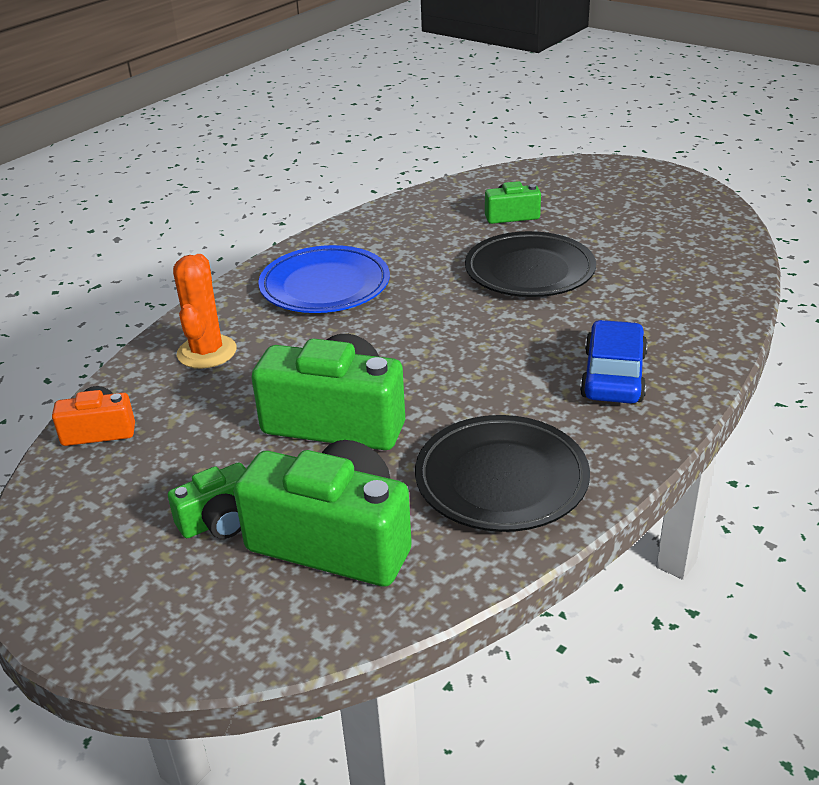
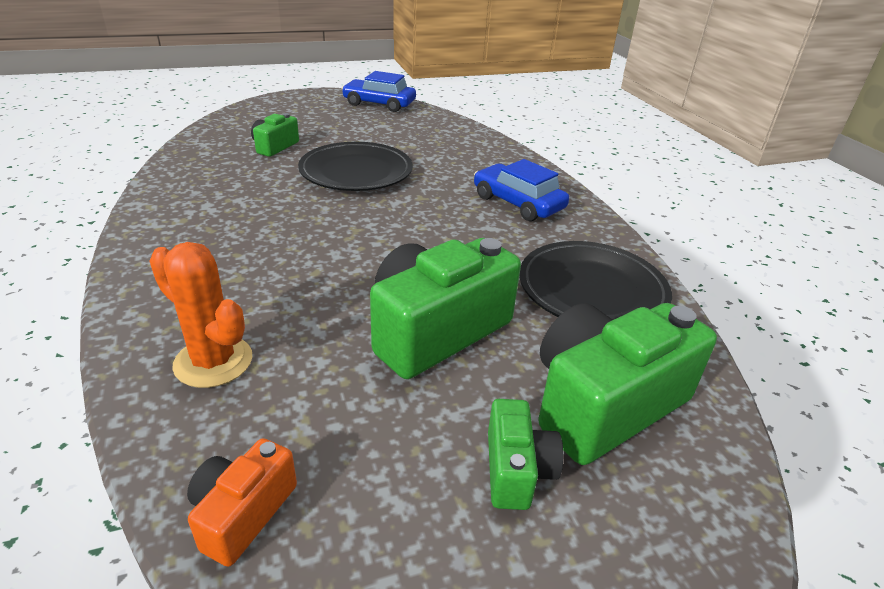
camera: 60 degrees left, 0 degrees up
(325, 286) = (222, 251): blue plate -> none
(701, 207) = (379, 104): none -> blue car

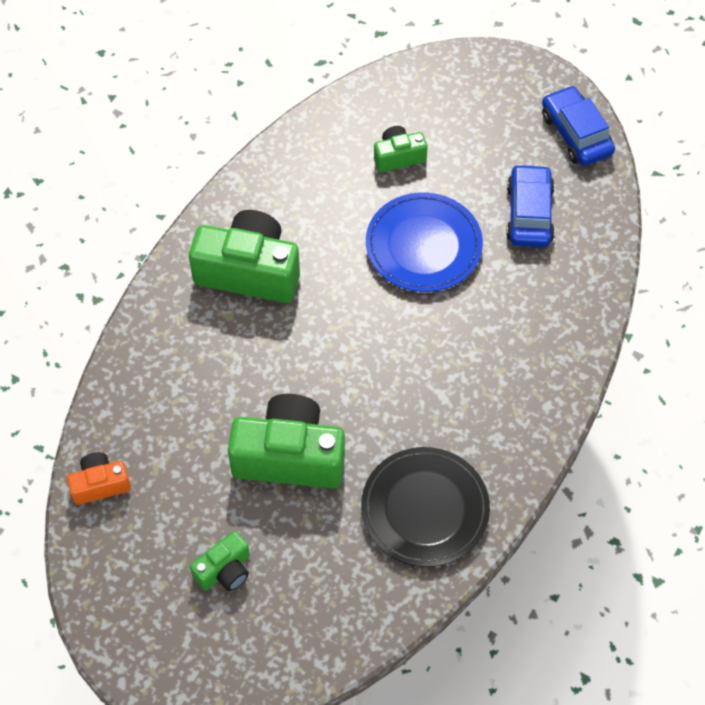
camera: 50 degrees right, 25 degrees up
(213, 362) = (160, 380): orange cactus -> none
(356, 172) = (423, 246): black plate -> blue plate
(518, 203) = (502, 385): blue car -> blue car (529, 213)
(604, 403) = (313, 581): green camera -> green camera (249, 271)

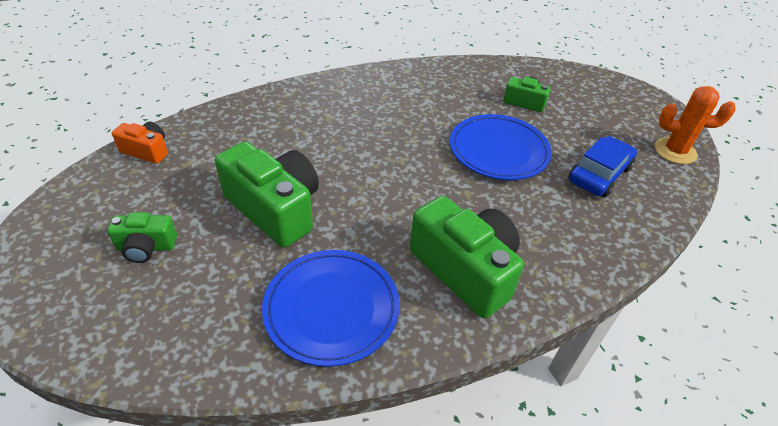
camera: 35 degrees right, 15 degrees down
(249, 271) = (367, 105): green camera -> green camera (465, 270)
(425, 509) = (331, 309): black plate -> blue plate
(576, 134) = (675, 151): blue car -> orange cactus

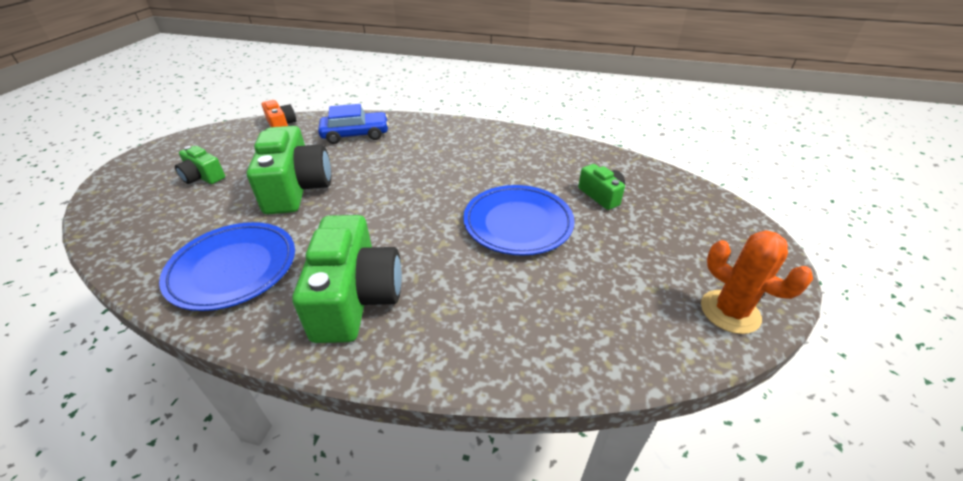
camera: 40 degrees right, 5 degrees down
(599, 174) = (596, 289): blue car -> blue car (355, 134)

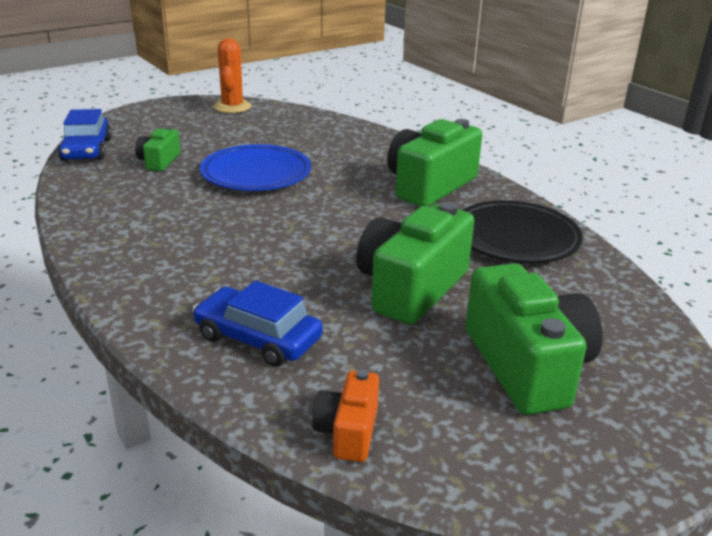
camera: 140 degrees left, 10 degrees down
(203, 177) = (527, 366): green camera -> green camera, size x1.94
(233, 269) = (515, 238): blue plate -> black plate
(664, 178) = (87, 150): none -> blue car

